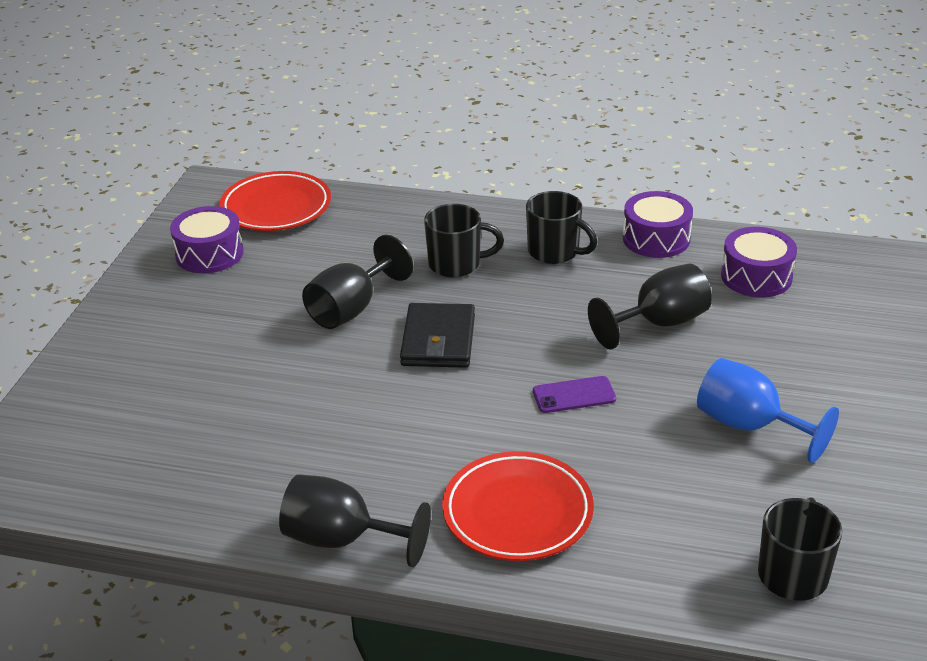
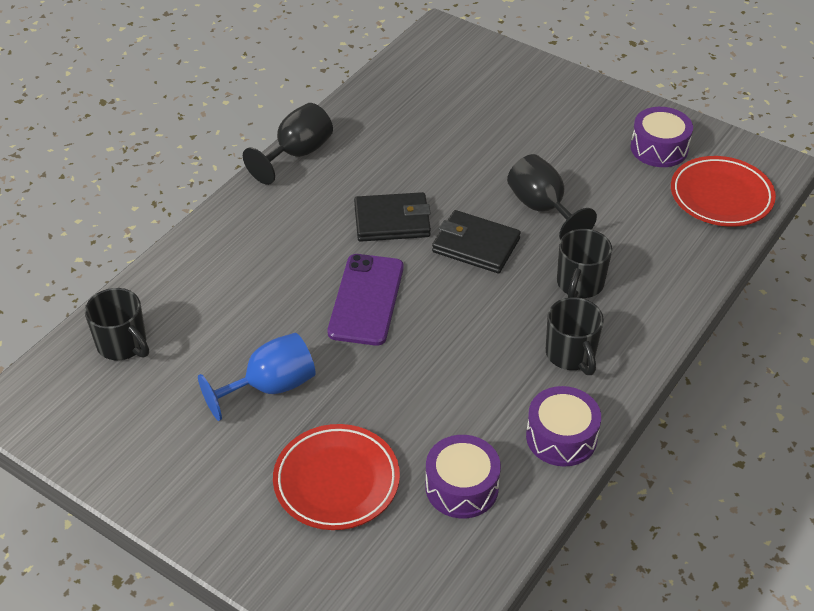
camera: 110 degrees right, 10 degrees up
(433, 412) = (392, 221): none -> black wallet
(517, 512) = (267, 233): red plate -> red plate (336, 481)
(555, 252) = (571, 354): black mug -> black mug turned 75 degrees counterclockwise
(574, 395) = (366, 299): purple phone -> purple phone, size x1.79
(659, 323) = (427, 385): black goblet -> none

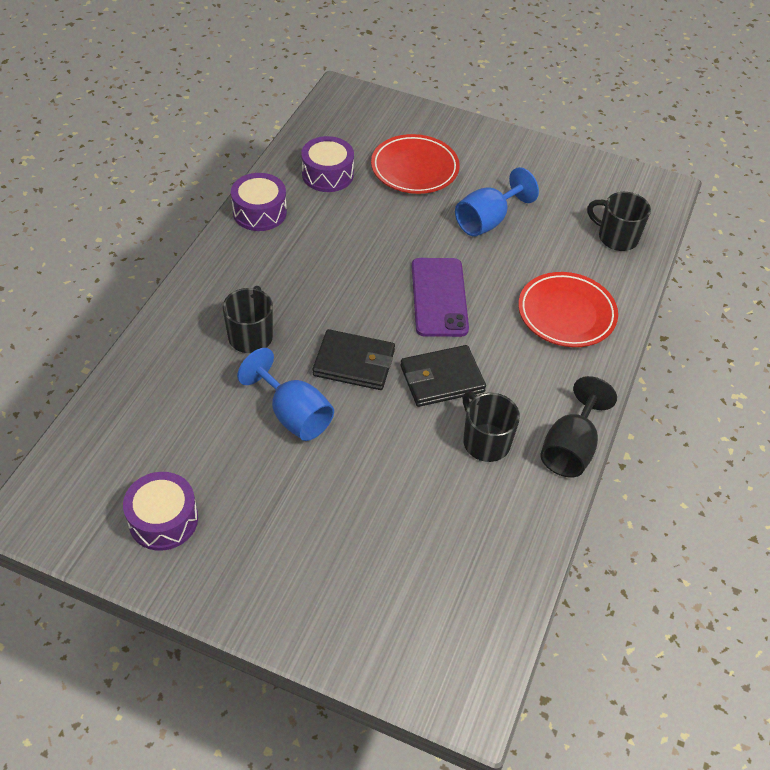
camera: 165 degrees right, 5 degrees up
(542, 208) = (293, 415): black goblet -> blue goblet
(571, 354) = (255, 272): black mug -> black mug (485, 442)
(721, 196) = (99, 458): red plate -> red plate (566, 314)

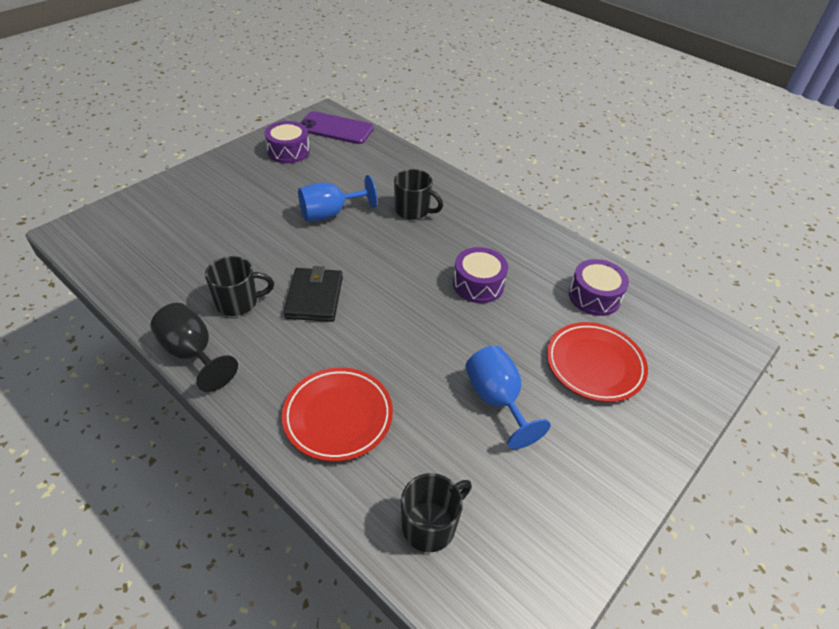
camera: 110 degrees right, 5 degrees down
(259, 212) = (550, 243): purple drum -> purple drum (478, 284)
(354, 363) = (359, 253): black wallet -> none
(439, 297) = (405, 325): purple phone -> purple phone (335, 128)

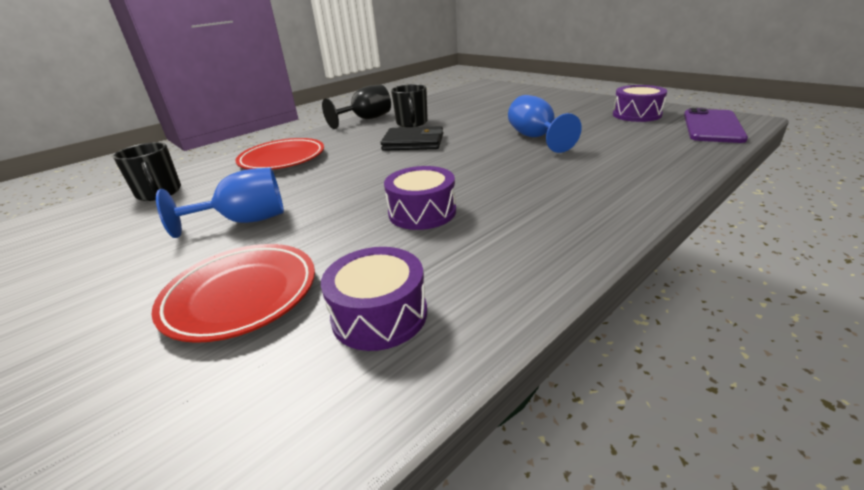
camera: 100 degrees right, 15 degrees down
(413, 210) = (562, 172): black mug -> none

